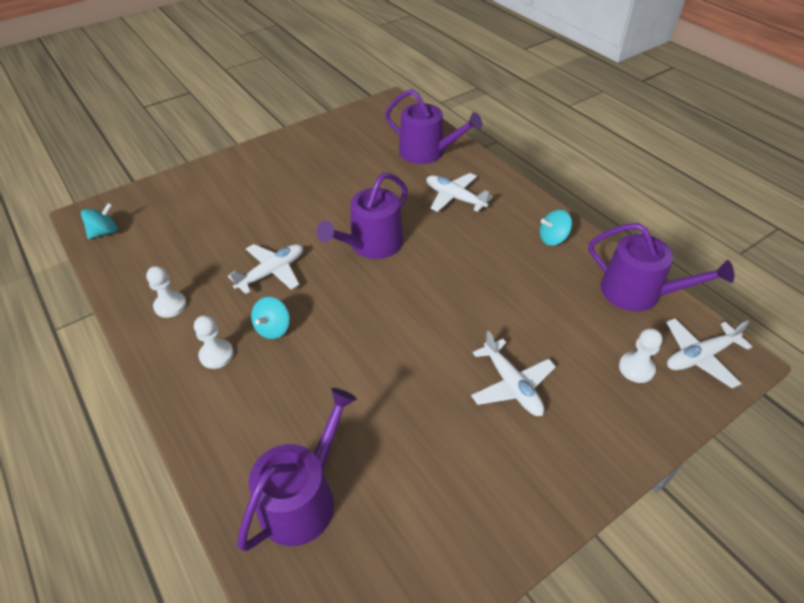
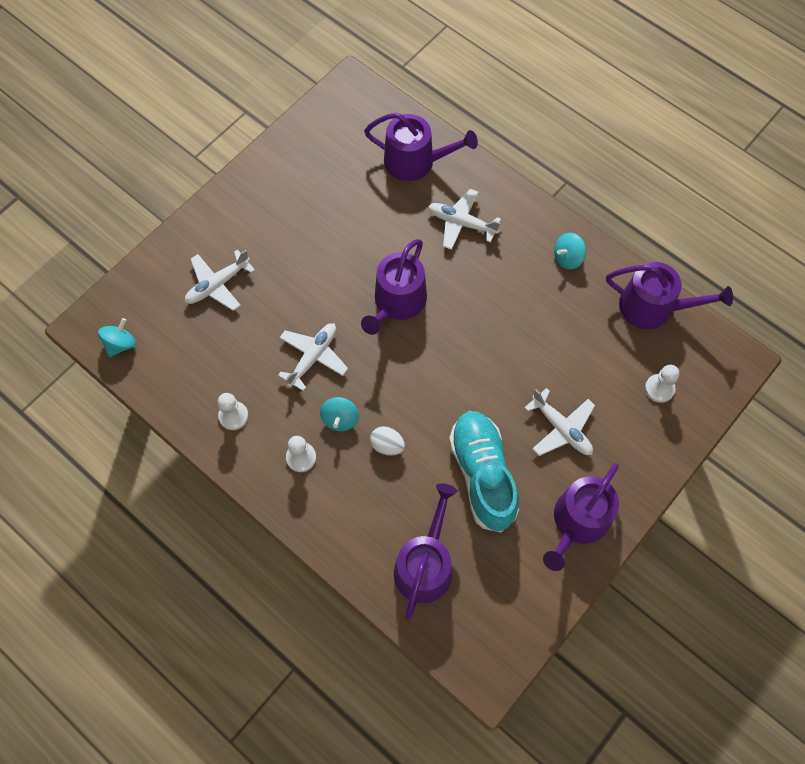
camera: 15 degrees left, 20 degrees up
(311, 362) = (387, 445): none -> white egg
(406, 413) = (482, 474): none -> turquoise shoe
(509, 492) = (578, 522): none -> purple watering can
(699, 356) = (709, 365): white plane -> white plane (217, 285)

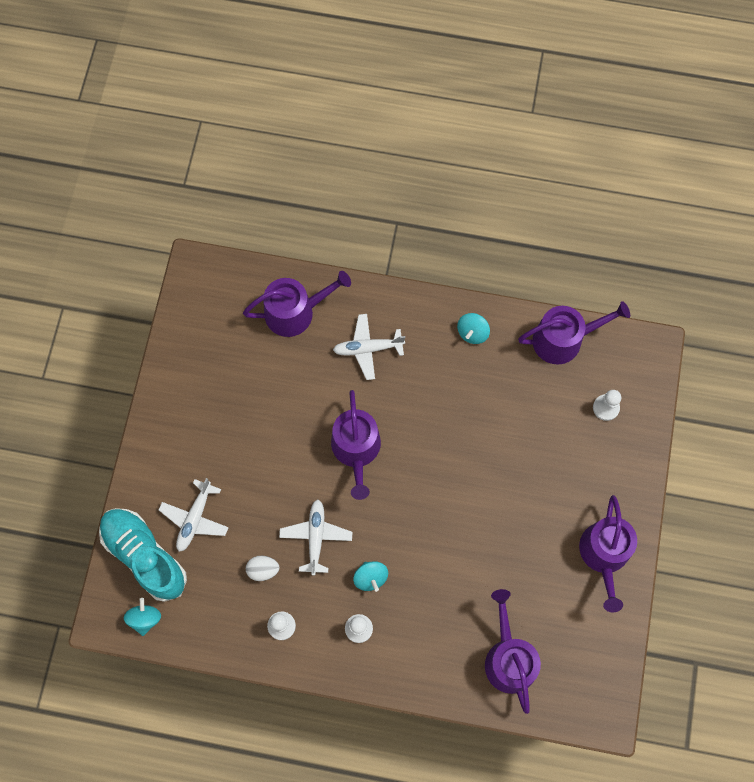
camera: 30 degrees left, 5 degrees up
(387, 445) = (421, 578): white egg -> white egg (263, 570)
(482, 474) = (510, 559): turquoise shoe -> turquoise shoe (145, 556)
(561, 428) = (549, 485): white plane -> none

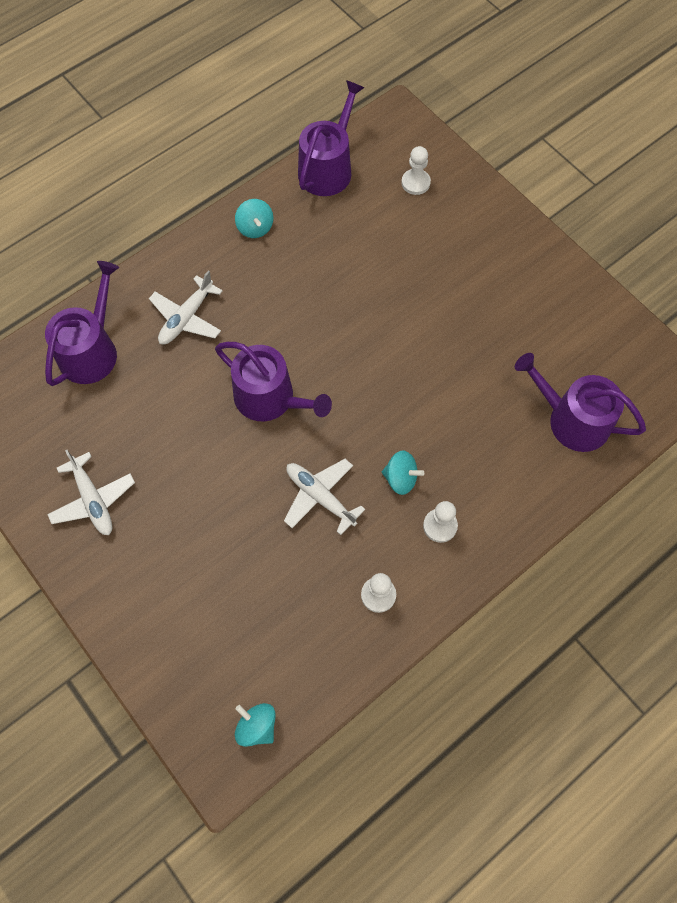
camera: 50 degrees left, 5 degrees down
(145, 556) = (193, 675): turquoise shoe -> none
(195, 519) = (201, 596): white plane -> white plane (93, 500)
(263, 570) = (309, 570): white egg -> none
(604, 555) = (541, 278): purple watering can -> none

